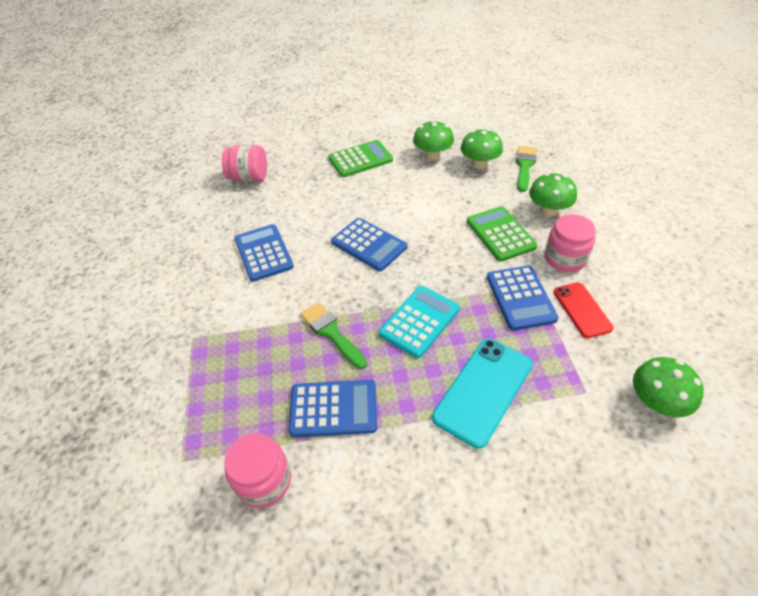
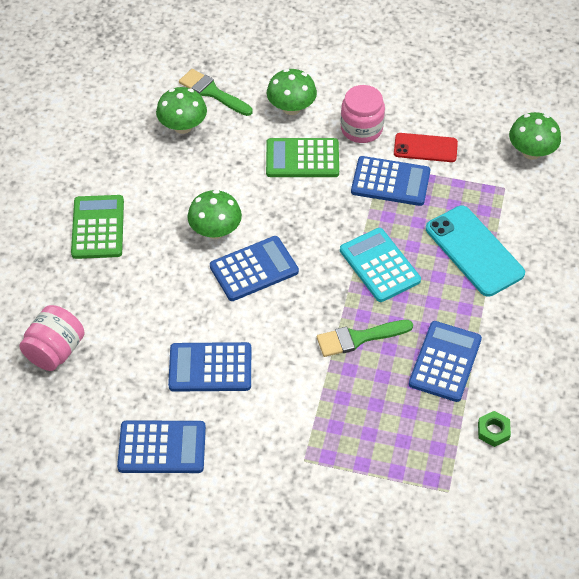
camera: 70 degrees left, 5 degrees up
(184, 253) = (162, 447): none -> blue calculator
(264, 481) = (493, 431): pink jar -> green nut
(432, 155) = (138, 159): green mushroom -> green mushroom (215, 230)

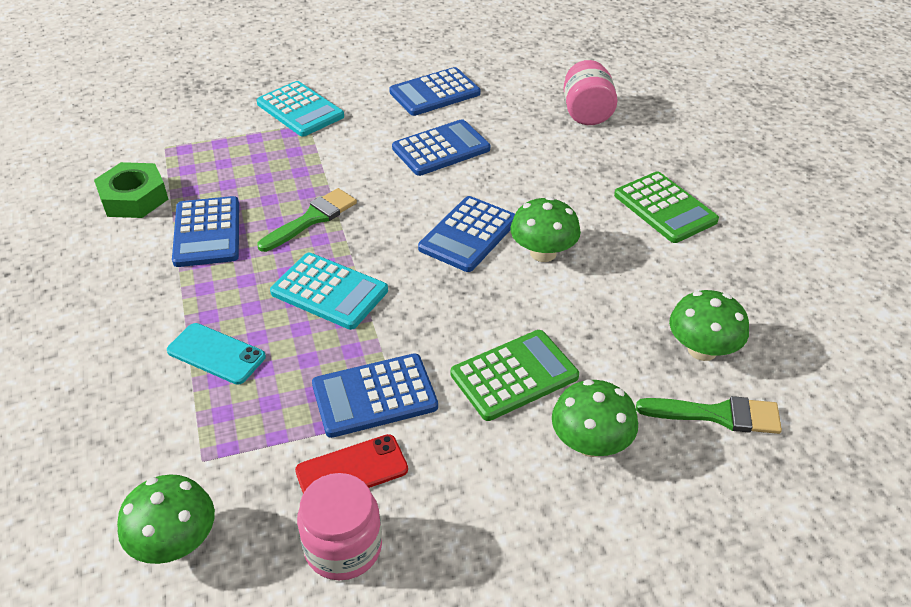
camera: 150 degrees right, 10 degrees down
(301, 485) = (300, 110): none -> turquoise calculator
(361, 129) = (466, 458): pink jar -> pink jar (343, 547)
(474, 251) = (216, 354): turquoise phone -> turquoise phone, size x0.63
(493, 431) = (134, 198): green nut -> green nut, size x1.84

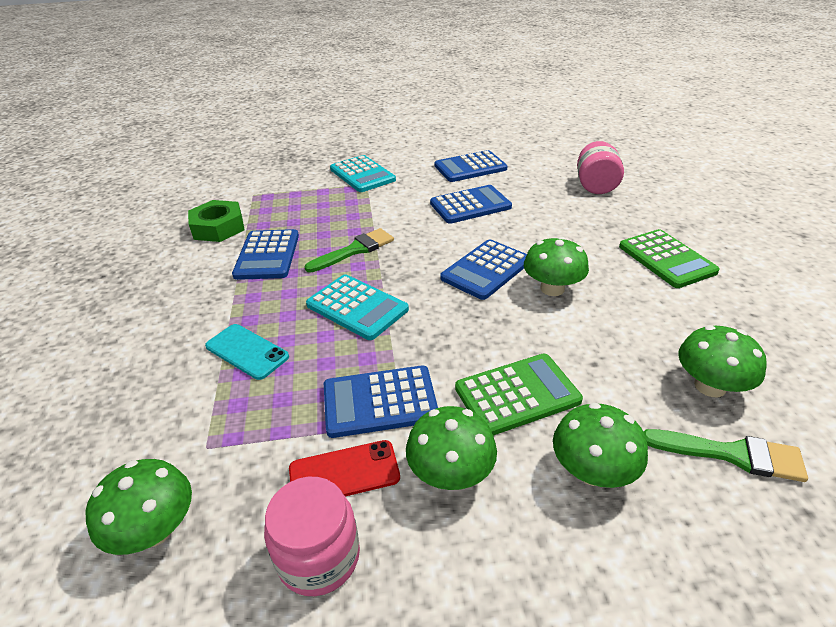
camera: 10 degrees right, 5 degrees down
(456, 459) = (450, 473): none -> green mushroom

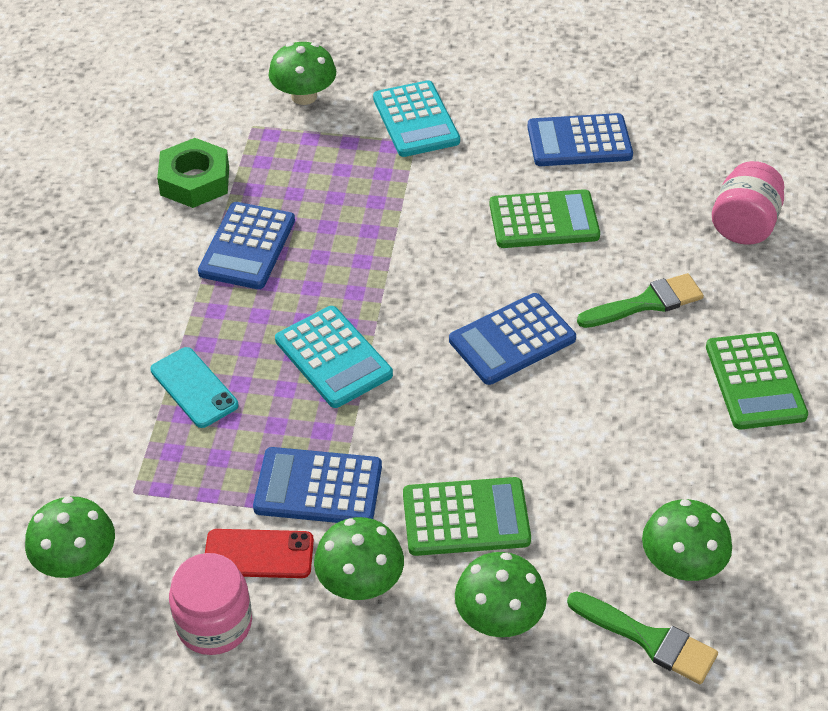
camera: 15 degrees right, 10 degrees up
(354, 250) = (359, 265): green brush -> green brush (646, 303)
(470, 205) = (544, 220): blue calculator -> green calculator
(552, 288) = (580, 390): green mushroom -> green mushroom (304, 96)

